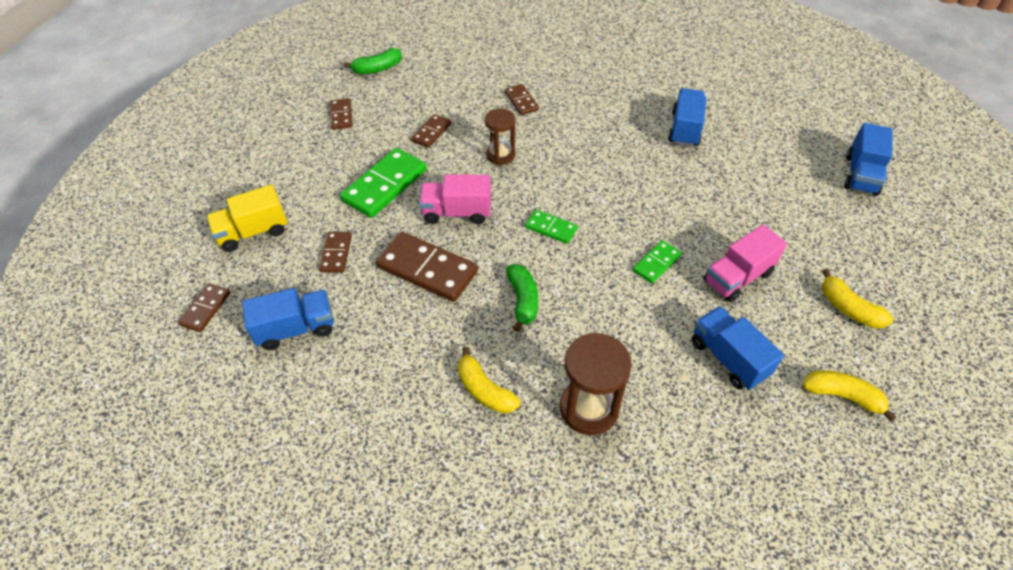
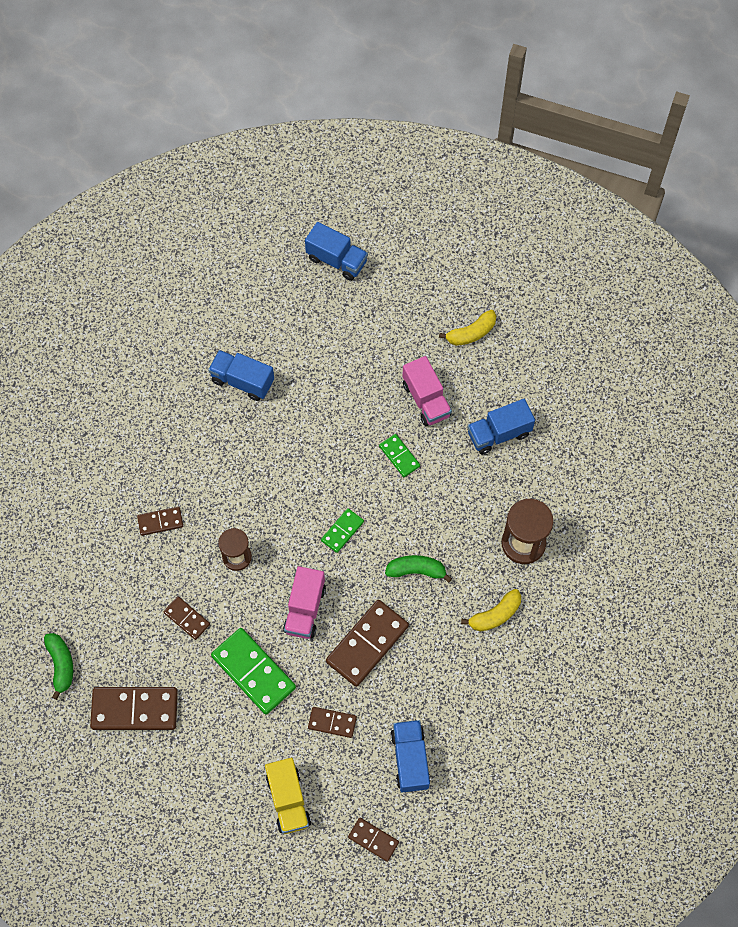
camera: 80 degrees left, 15 degrees up
(341, 115) = (135, 709): brown domino -> brown domino, size x1.86
(842, 396) = (542, 370): yellow banana -> none

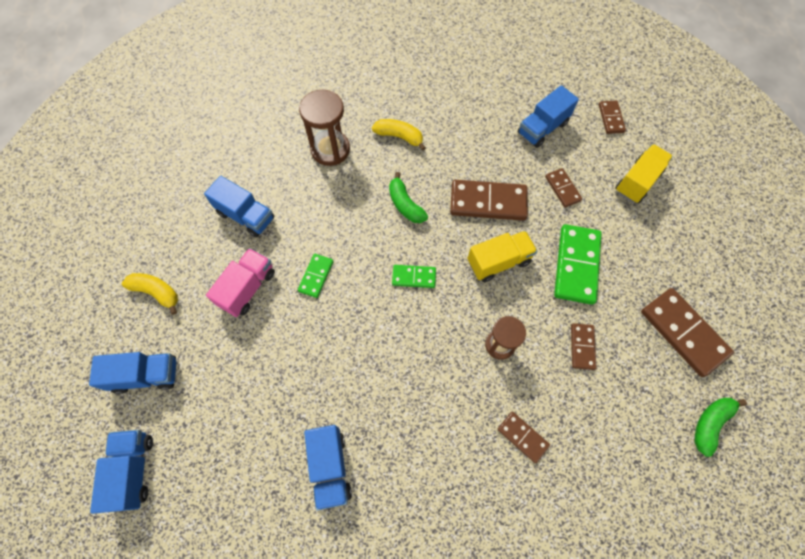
camera: 125 degrees left, 0 degrees up
(305, 609) = (498, 262): pink truck -> yellow truck
(403, 296) = (146, 375): none -> blue truck

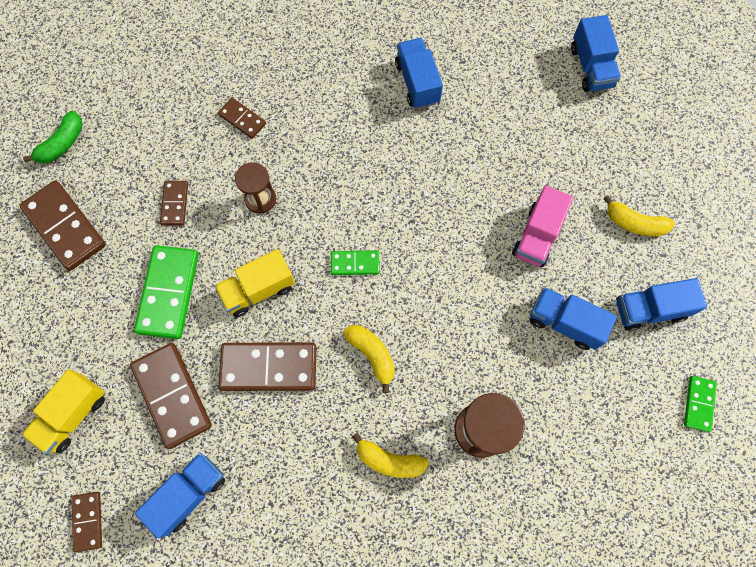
camera: 175 degrees right, 5 degrees up
(146, 375) = (611, 142): blue truck -> blue truck (649, 310)
(316, 276) = (464, 255): green domino -> green domino (698, 404)
(405, 204) = (372, 355): green banana -> yellow banana
(562, 189) = (172, 395): brown domino -> brown domino, size x1.86

